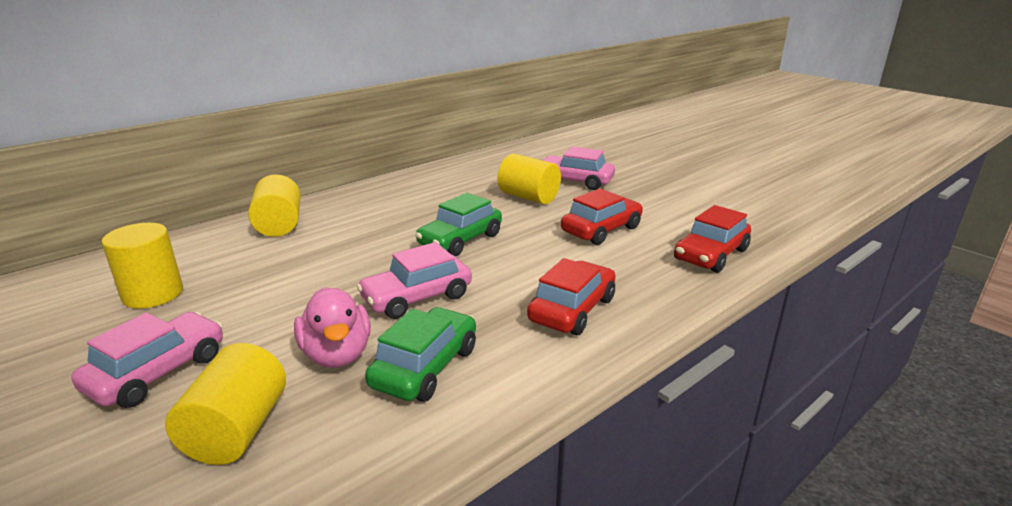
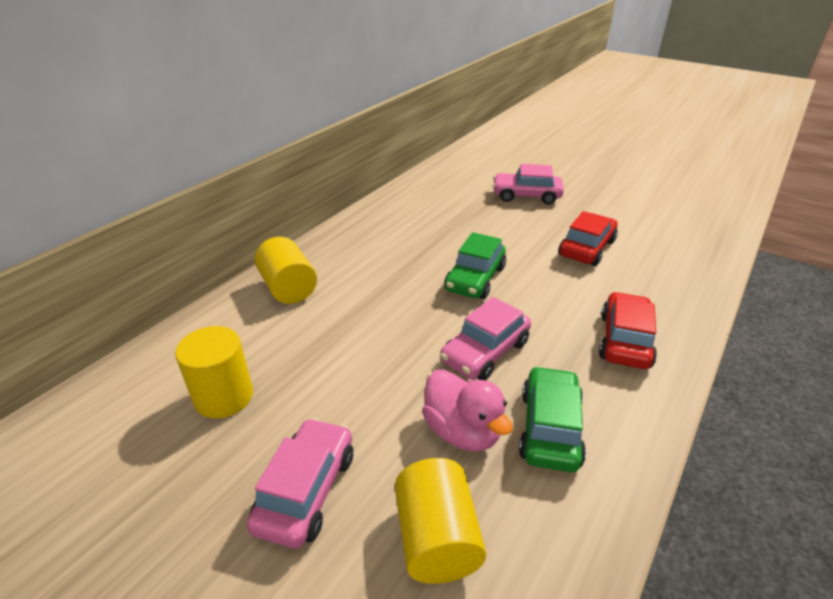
camera: 15 degrees left, 10 degrees up
(528, 197) = (499, 220): yellow cylinder -> none
(711, 255) = (690, 262): red car -> none

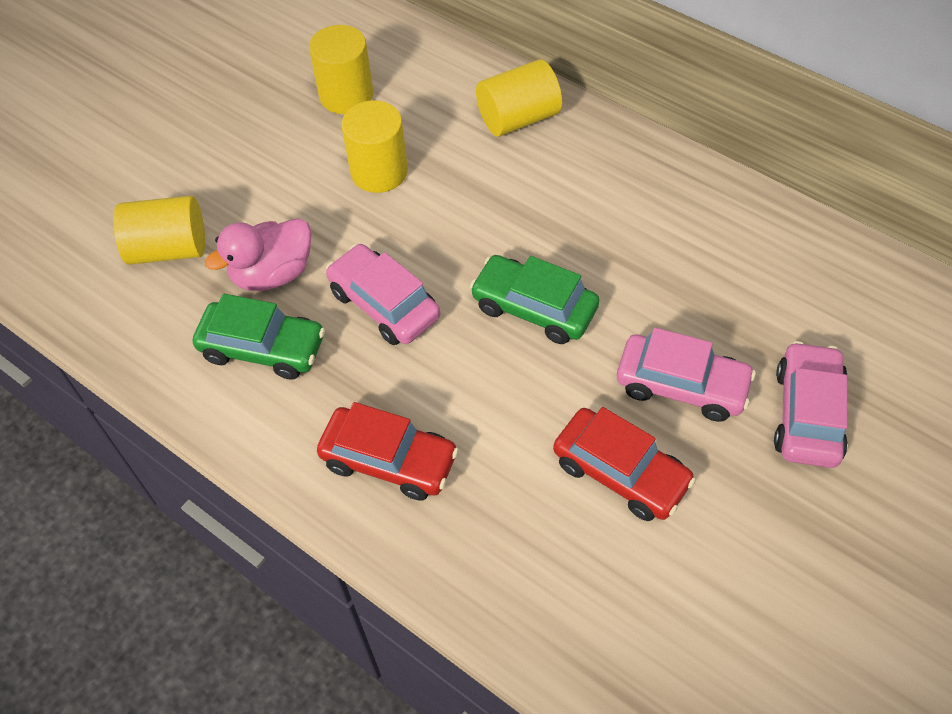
camera: 95 degrees right, 20 degrees up
(306, 490) = (232, 164): pink car -> pink car (681, 385)
(335, 365) = (379, 171): none -> yellow cylinder

